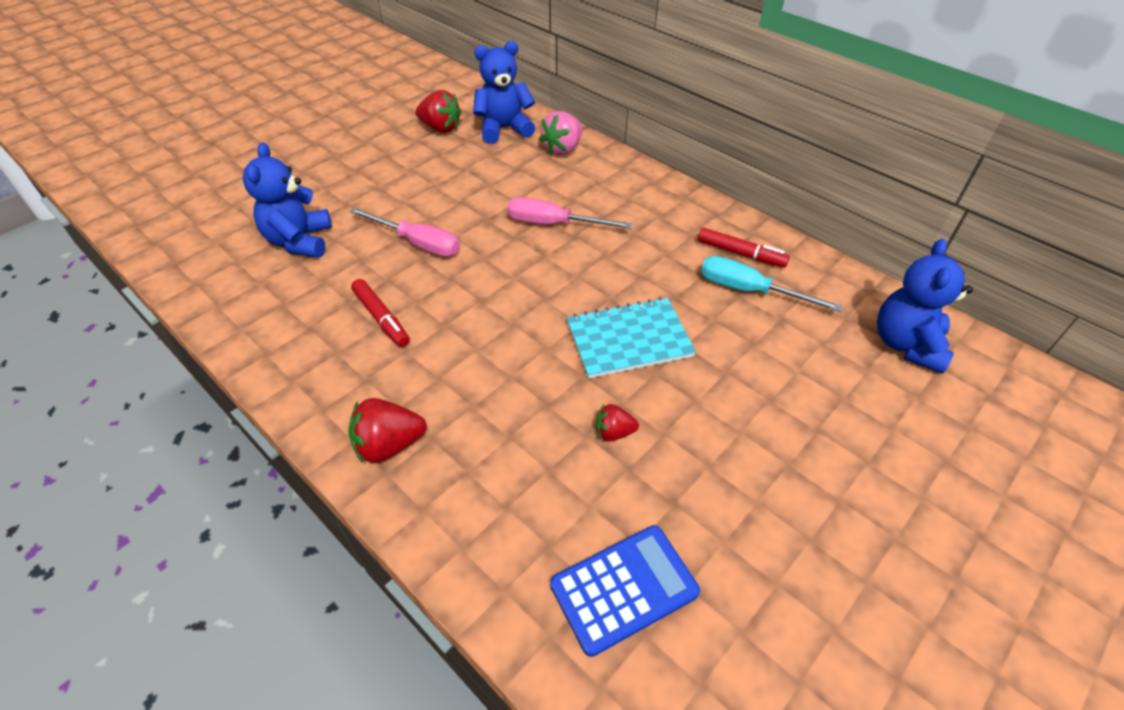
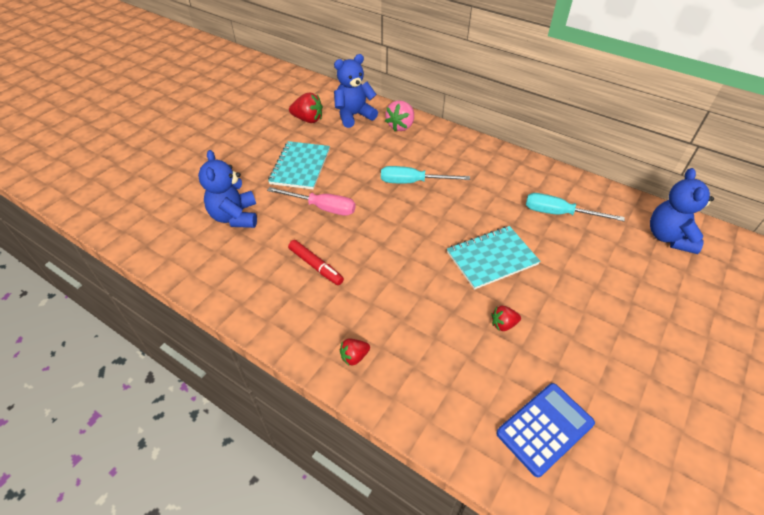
camera: 10 degrees left, 0 degrees up
(389, 445) = (354, 357): red strawberry -> red strawberry, size x0.60
(408, 187) = (300, 166): none -> turquoise notebook
(553, 224) = (413, 182): pink screwdriver -> turquoise screwdriver
(740, 253) = (545, 188): red marker -> none

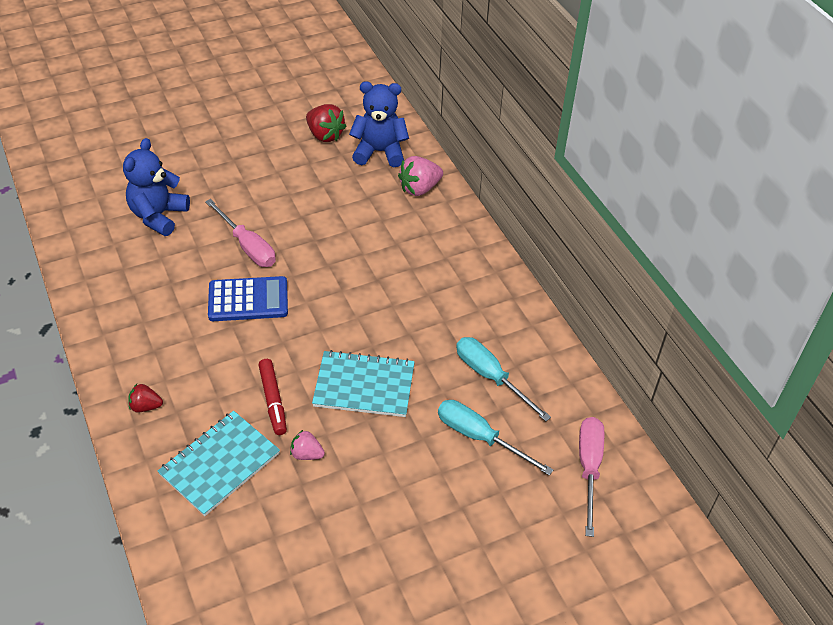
camera: 30 degrees right, 0 degrees up
(300, 166) = (267, 189): turquoise notebook -> turquoise notebook (220, 464)
(316, 266) = (188, 304): red marker -> red marker (273, 400)
(413, 182) = (366, 262): turquoise screwdriver -> turquoise screwdriver (480, 437)
(503, 324) = (307, 454): red strawberry -> pink strawberry
(544, 428) = (247, 561): blue calculator -> blue calculator (248, 300)
(669, 237) = (589, 468): blue teddy bear -> pink screwdriver

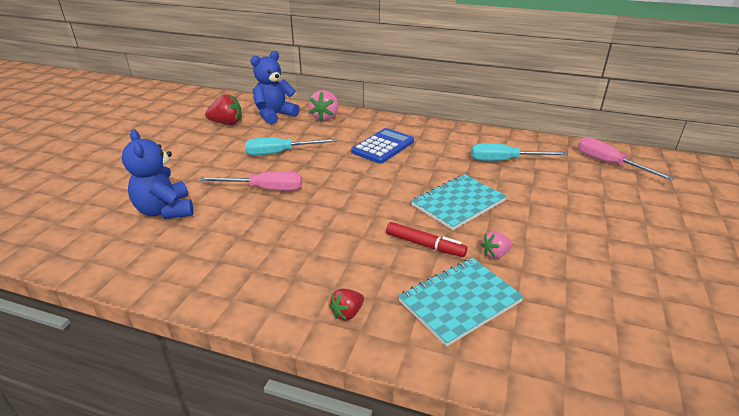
camera: 45 degrees left, 15 degrees down
(220, 464) = (460, 301): turquoise notebook -> turquoise notebook turned 60 degrees clockwise
(248, 300) = (313, 211): blue calculator -> blue calculator (383, 147)
(480, 437) = (550, 184): turquoise screwdriver -> turquoise screwdriver (280, 153)

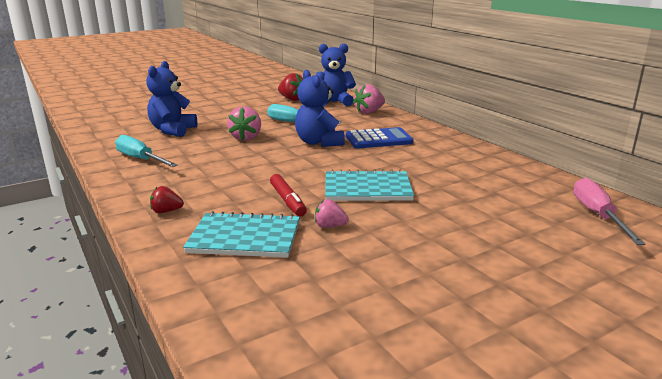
camera: 40 degrees right, 10 degrees down
(265, 189) = (246, 138): pink screwdriver -> pink strawberry
(341, 169) = (319, 142): none -> blue teddy bear
(505, 160) = (474, 178): turquoise screwdriver -> turquoise screwdriver (140, 159)

